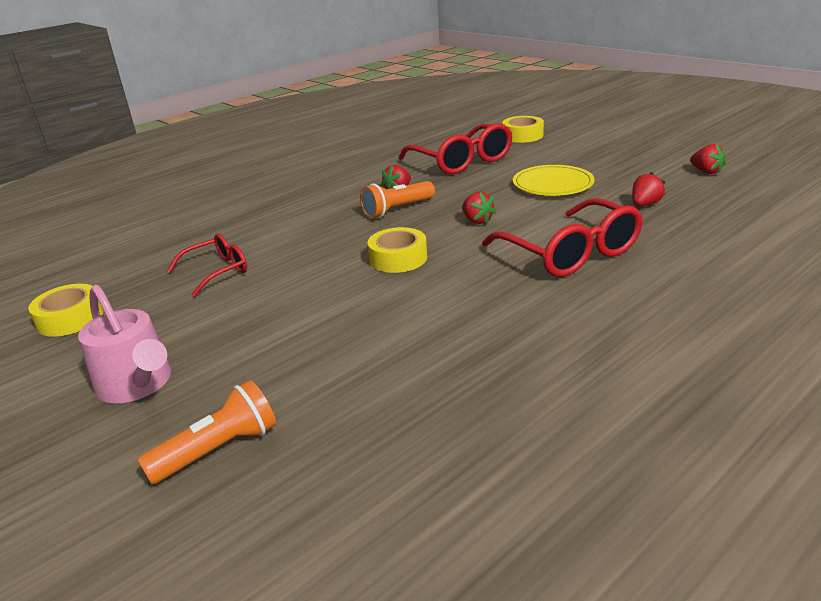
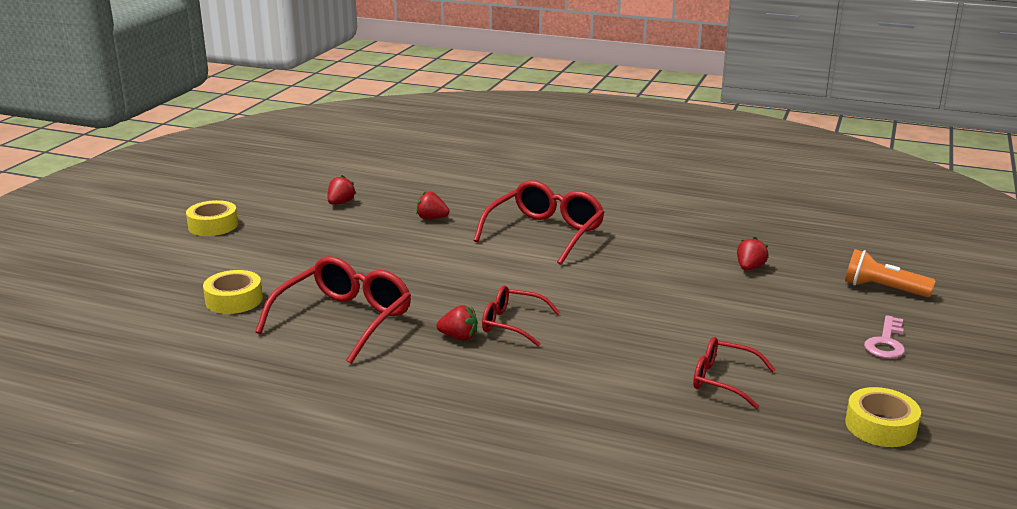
camera: 120 degrees left, 5 degrees down
(137, 384) = (886, 342): pink watering can -> pink key
(397, 210) = (512, 324): orange flashlight -> red glasses
(398, 258) = (613, 296): yellow tape -> yellow tape (213, 225)
(477, 220) = (510, 278): red strawberry -> red strawberry (749, 268)
(552, 185) = (402, 259): yellow plate -> none

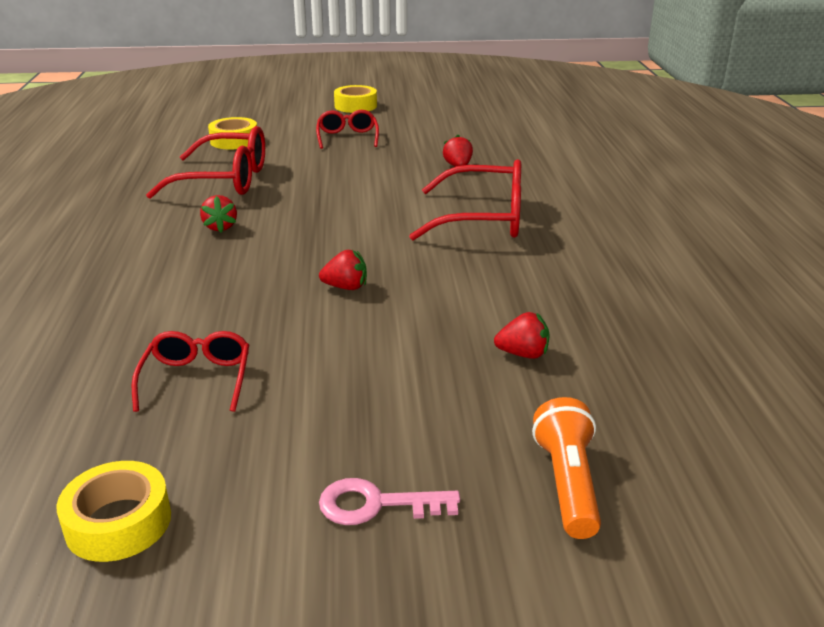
camera: 65 degrees right, 5 degrees up
(340, 203) = (448, 130): red strawberry -> red strawberry (346, 287)
(512, 324) = (261, 243): red glasses -> red glasses (347, 137)

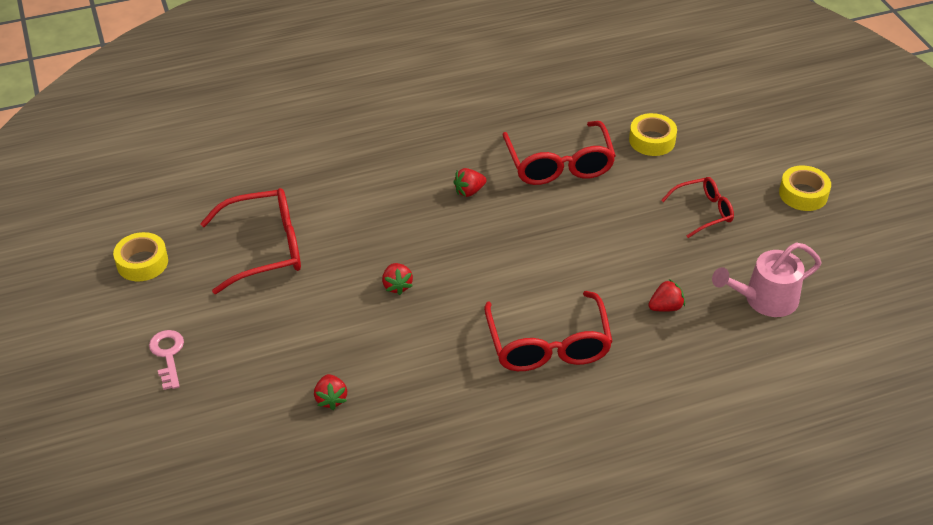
camera: 75 degrees right, 15 degrees up
(197, 379) = (266, 248): red glasses -> red glasses, size x1.70
(468, 134) = (765, 299): none -> pink watering can
(567, 483) = (197, 435): orange flashlight -> none

